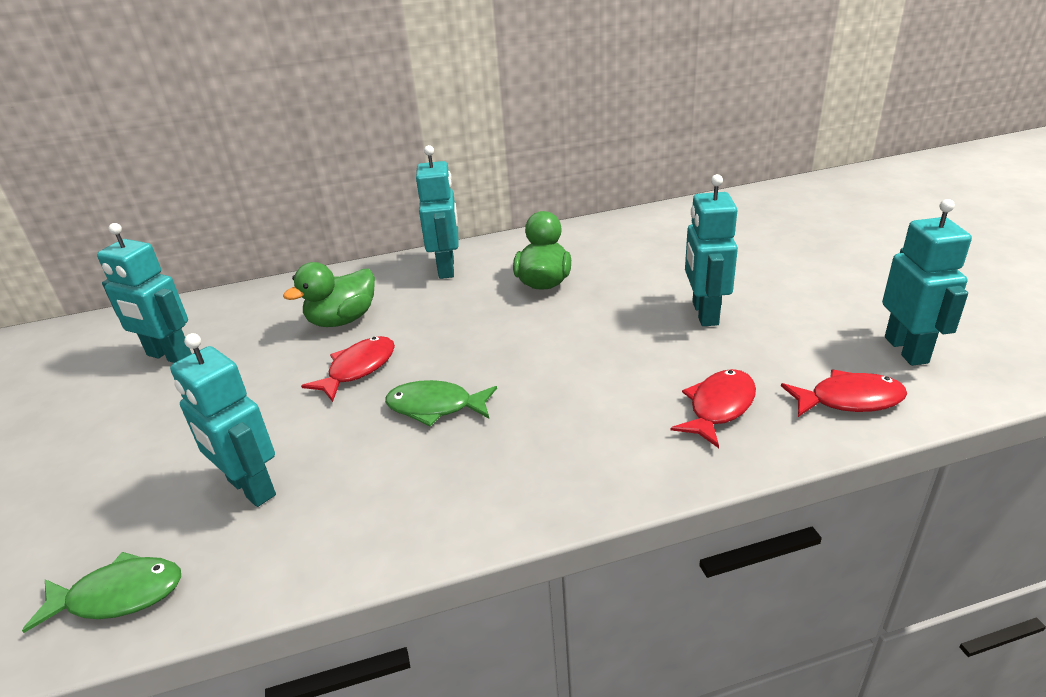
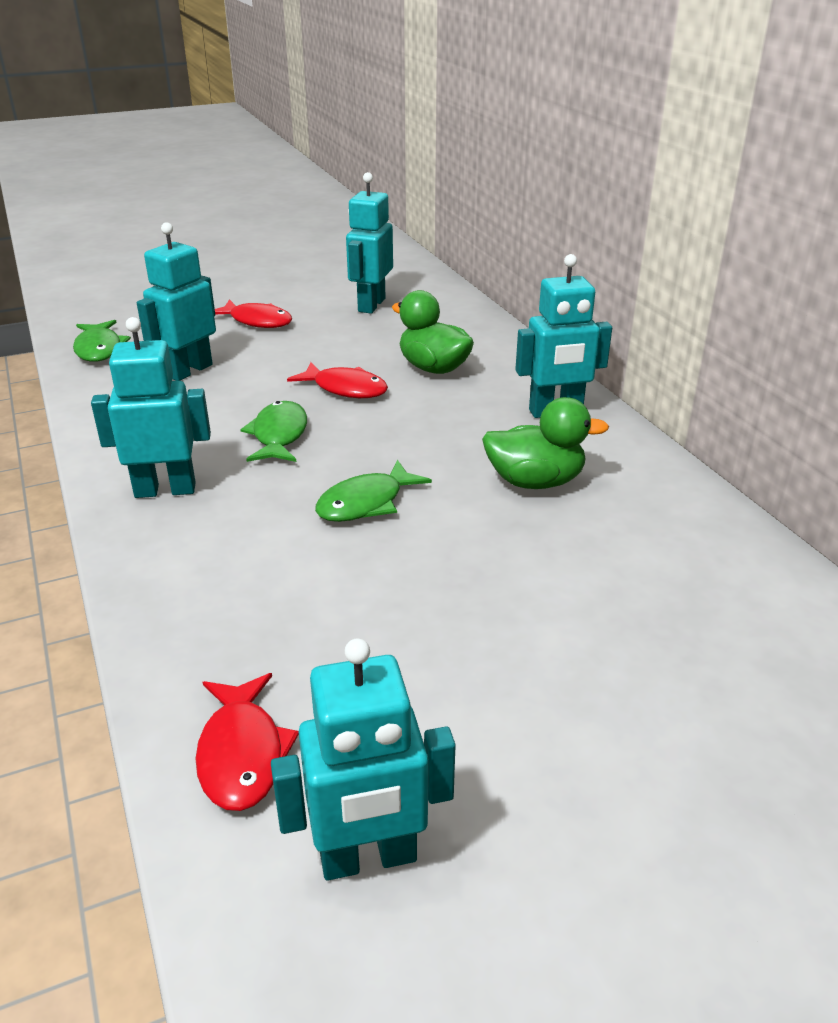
camera: 80 degrees right, 0 degrees up
(561, 355) = (366, 503): none -> green fish
(704, 313) = (469, 622): turquoise robot -> turquoise robot (165, 490)
(719, 407) = (246, 623): red fish -> red fish (257, 321)

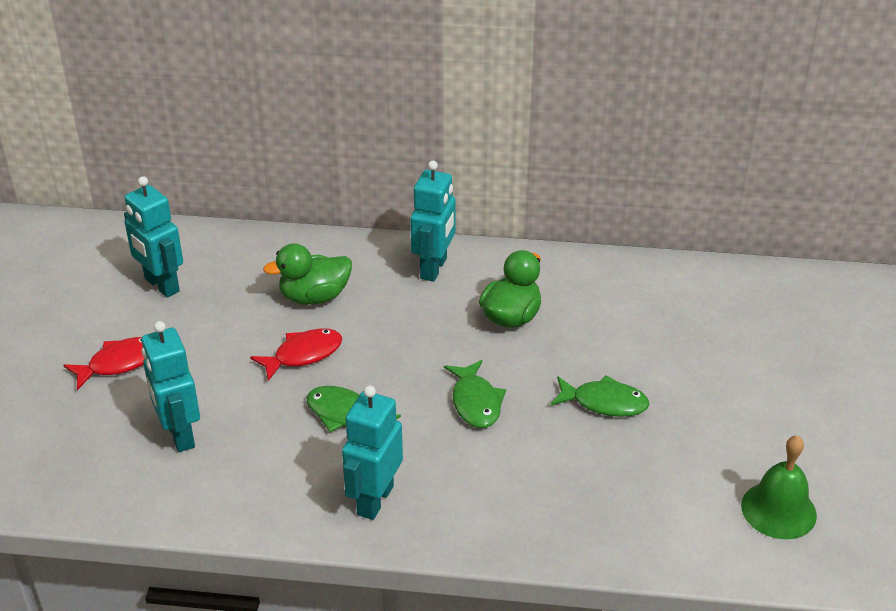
camera: 60 degrees left, 5 degrees up
(99, 349) = (68, 484): green fish -> green fish (604, 403)
(242, 753) = (682, 536): red fish -> none
(368, 858) = (778, 510): turquoise robot -> green bell

